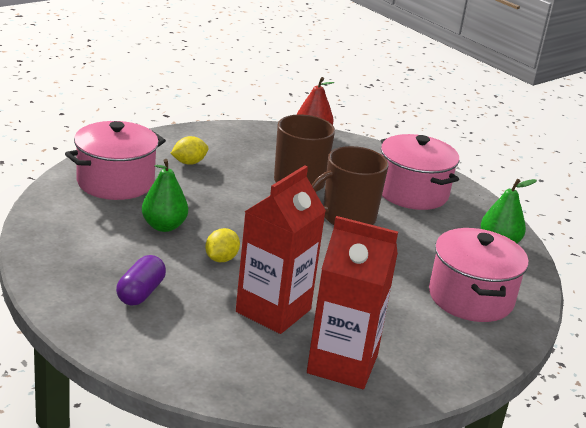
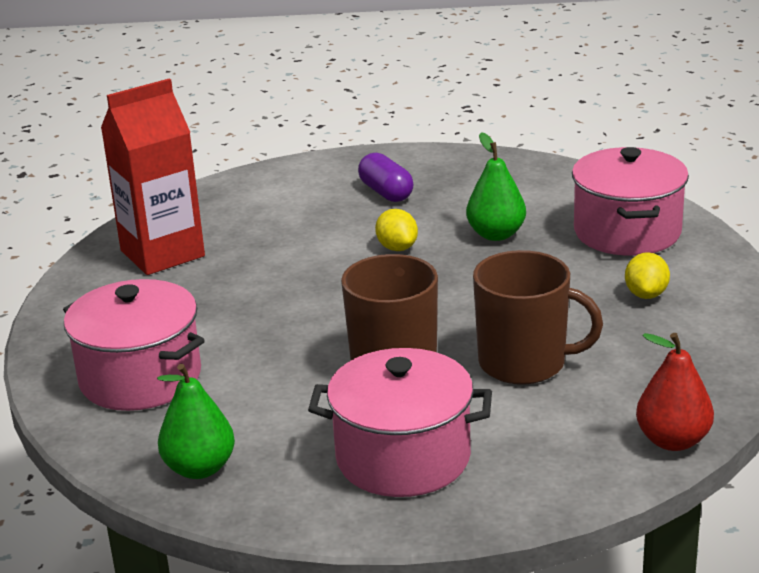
camera: 135 degrees right, 0 degrees up
(273, 311) = (278, 247): red carton -> none

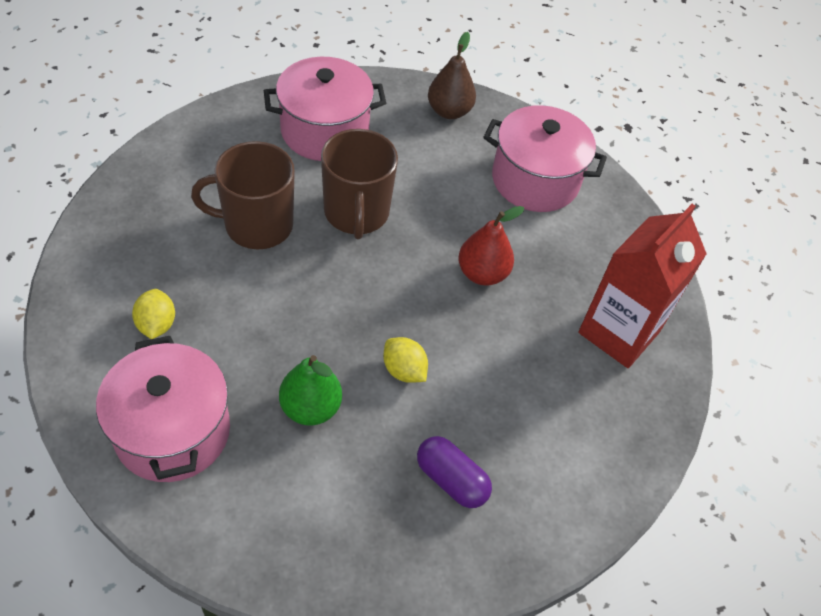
camera: 155 degrees right, 25 degrees up
(199, 468) = (449, 111): green pear -> brown pear
(673, 440) = (145, 162): red pear -> red pear (482, 273)

